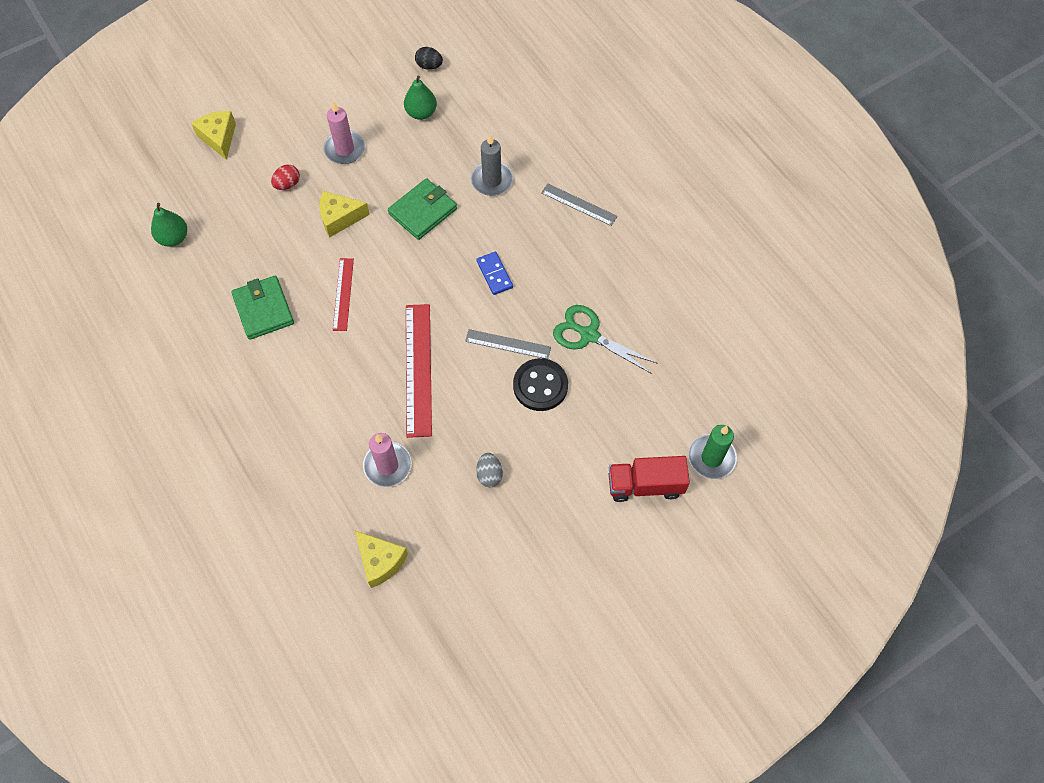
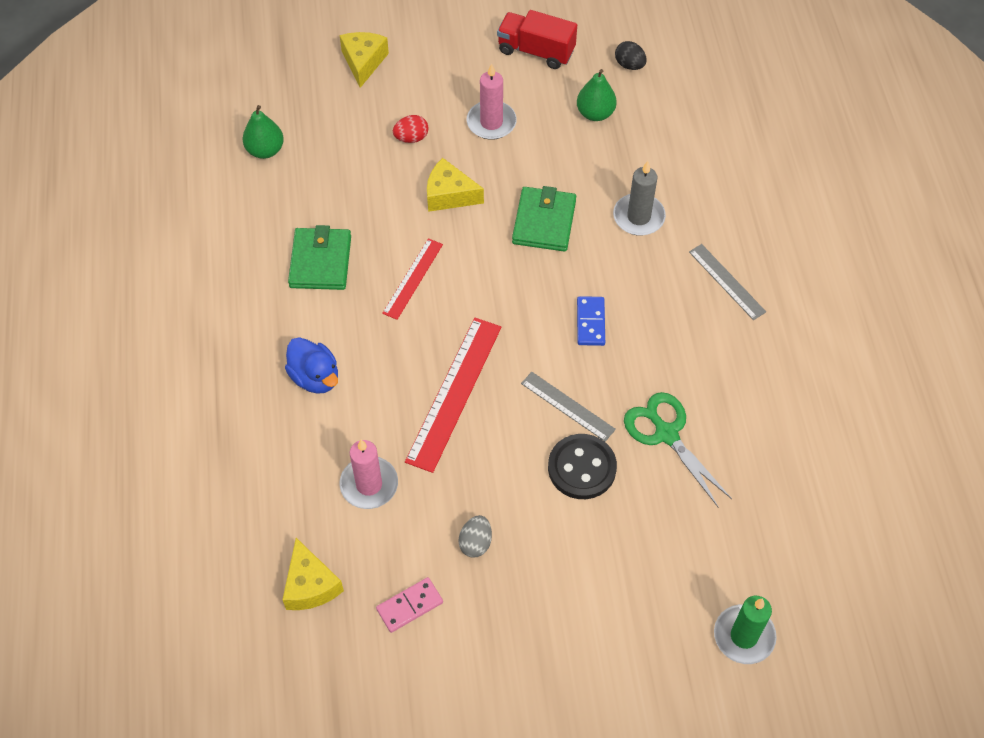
camera: 25 degrees right, 5 degrees down
(304, 401) = (315, 377): none -> blue duck
(423, 211) = (544, 222): green wallet -> green wallet turned 60 degrees counterclockwise
(463, 543) = (409, 606): none -> pink domino
(645, 485) = (649, 632): red truck -> red truck (536, 51)

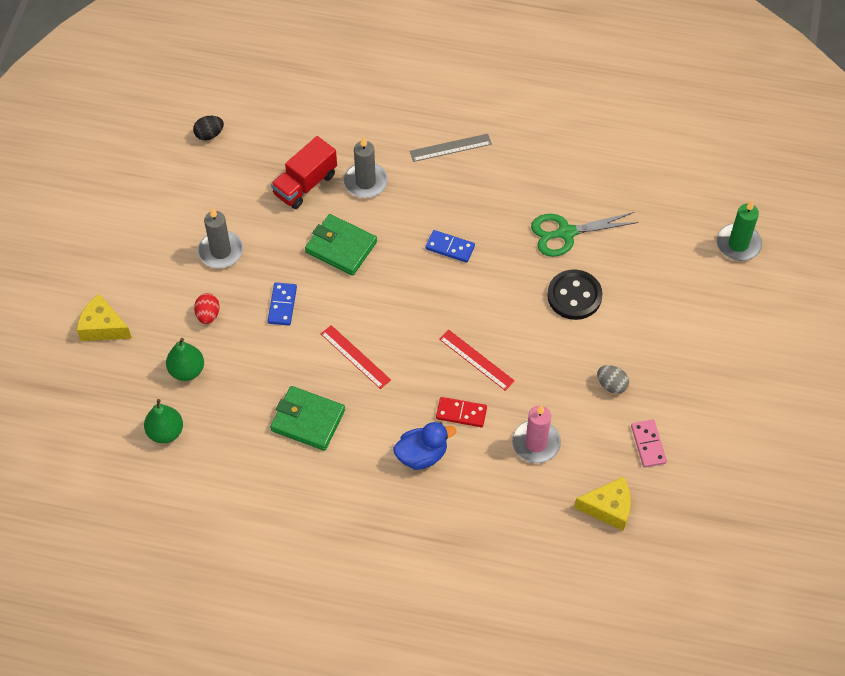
camera: 70 degrees left, 0 degrees up
(380, 399) = (461, 413): none -> red domino
(449, 195) = (282, 305): yellow cheese -> blue domino
(454, 393) = (476, 360): red ruler -> red ruler, size x0.59
(491, 122) = (221, 251): pink candle -> grey candle
(536, 51) = (159, 194): red truck -> red truck (305, 184)
(567, 406) = (518, 287): grey ruler -> none
(595, 113) = (248, 175): green pear -> green pear (187, 370)

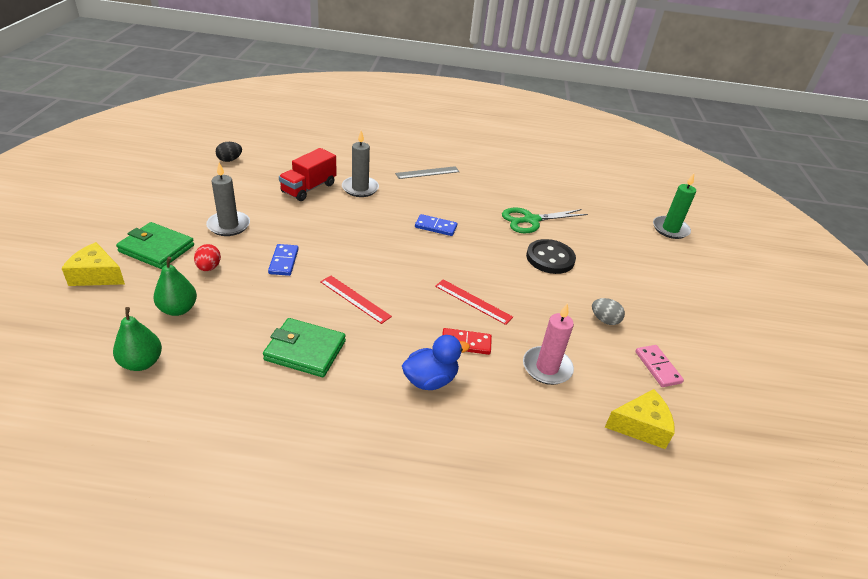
camera: 10 degrees left, 20 degrees down
(341, 247) = (340, 225): green wallet -> green wallet (156, 248)

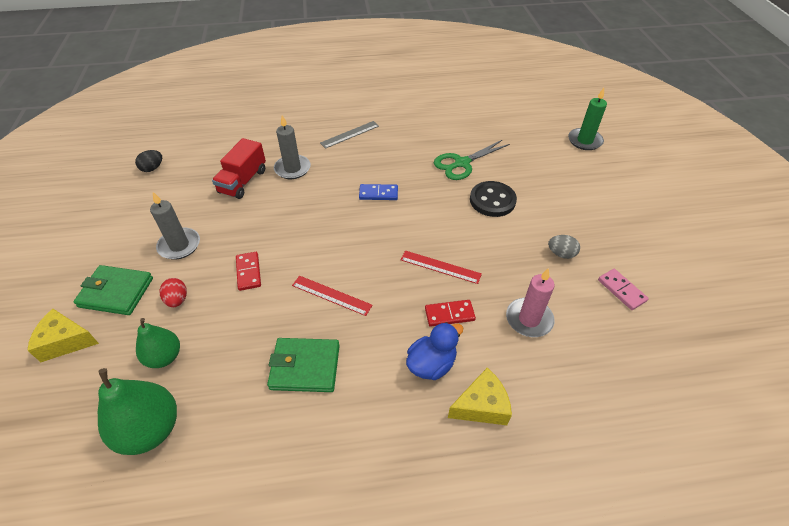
camera: 10 degrees left, 10 degrees up
(142, 363) = (150, 429): green pear -> green pear, size x1.56
(284, 261) = (248, 272): blue domino -> red domino
(640, 426) = (627, 356): yellow cheese -> yellow cheese (481, 406)

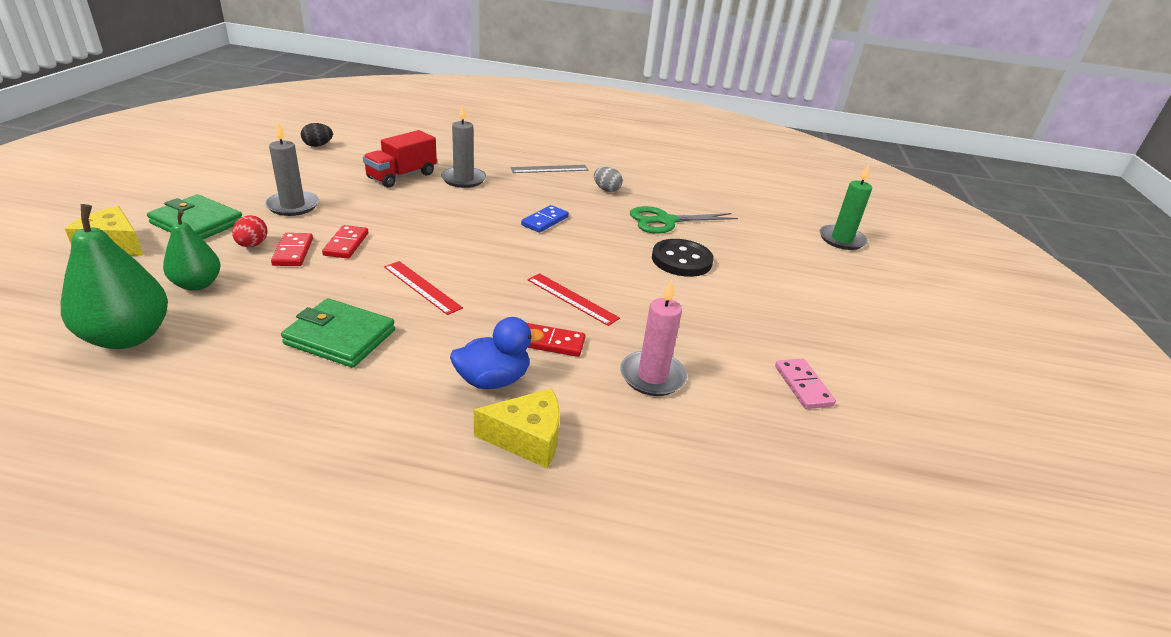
camera: 15 degrees right, 15 degrees down
(214, 295) = (293, 252): none -> red domino
(378, 194) = (545, 221): blue domino -> blue domino turned 75 degrees counterclockwise
(561, 254) = (740, 329): grey egg -> grey egg (606, 190)

